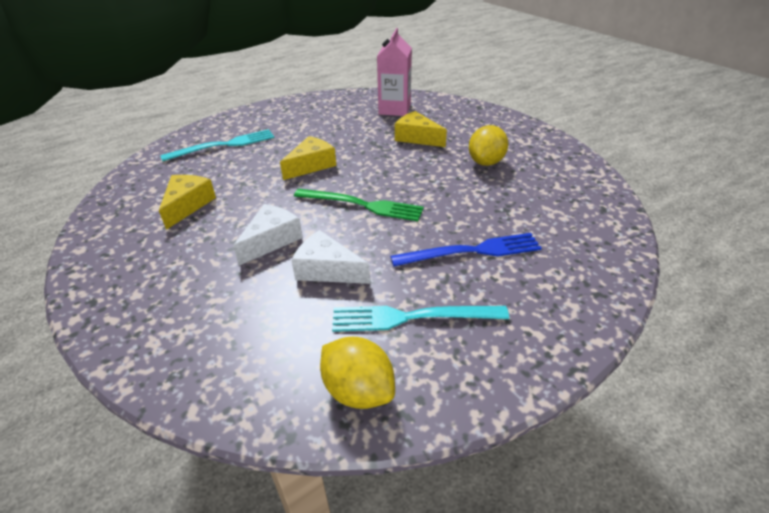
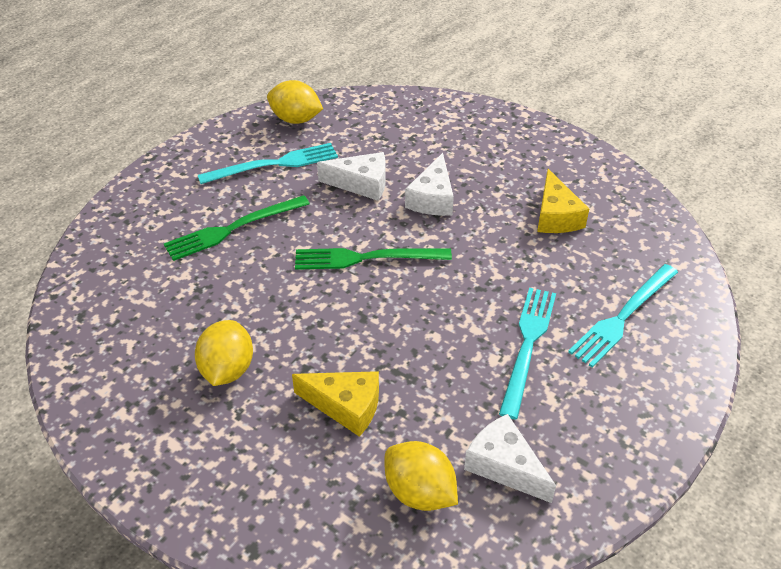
camera: 160 degrees right, 5 degrees up
(293, 143) = (527, 345): none -> turquoise fork
(311, 165) = (468, 306): yellow cheese -> none
(348, 110) = (504, 466): none -> white cheese
(394, 109) = (419, 492): pink carton -> yellow lemon
(471, 251) = (233, 228): blue fork -> green fork

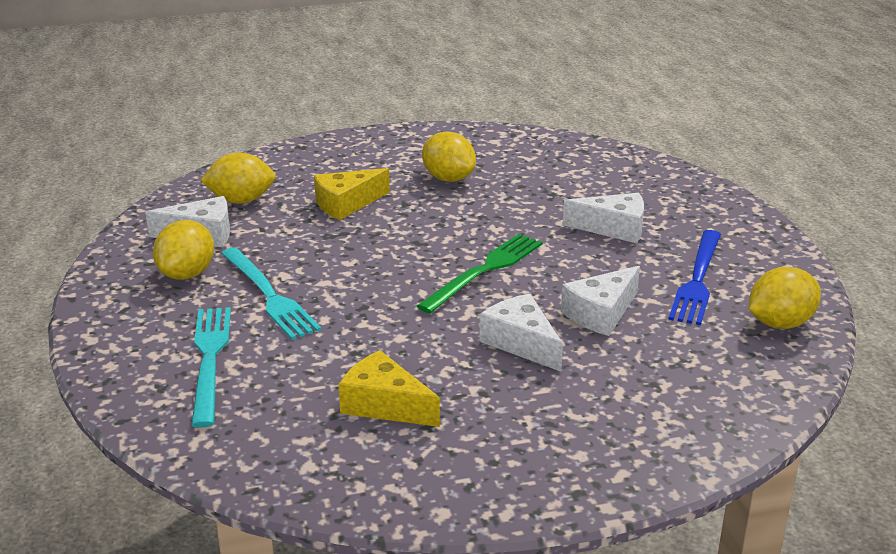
camera: 130 degrees right, 15 degrees down
(233, 228) = (613, 228): green fork -> white cheese
(274, 164) = (697, 280): turquoise fork -> blue fork
(564, 418) = (187, 274): none -> yellow lemon

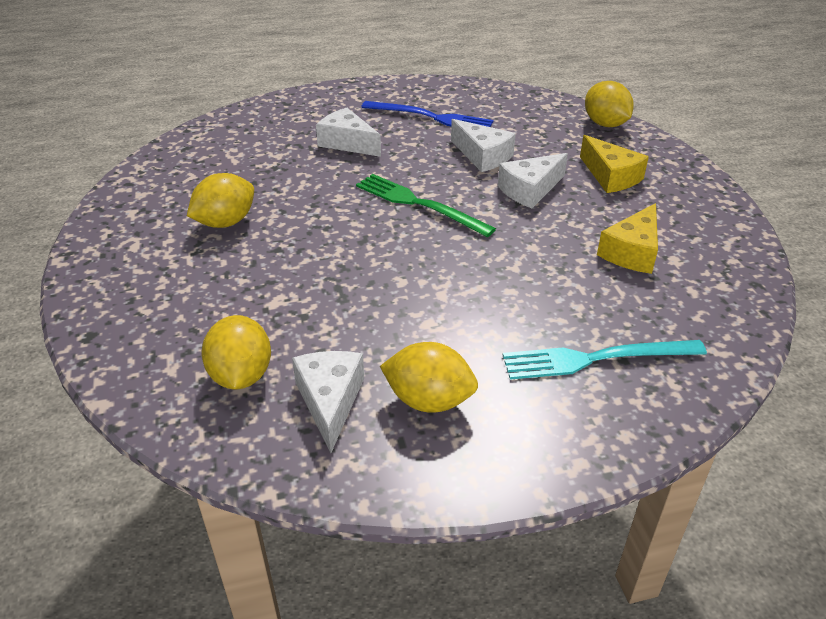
camera: 90 degrees left, 10 degrees up
(269, 295) = (471, 330): turquoise fork -> none
(346, 204) = (270, 288): yellow cheese -> yellow cheese (610, 176)
(613, 228) = (347, 143): white cheese -> white cheese turned 60 degrees counterclockwise
(780, 323) = (487, 97): yellow lemon -> yellow lemon (605, 124)

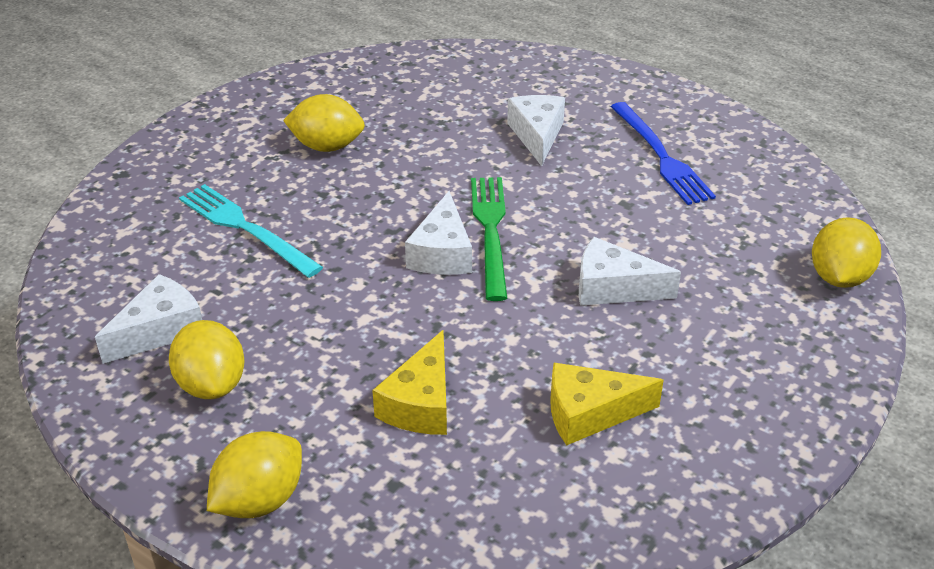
camera: 50 degrees right, 0 degrees up
(241, 375) = (146, 269): yellow lemon -> yellow lemon (260, 500)
(482, 156) = (634, 225): white cheese -> white cheese (442, 253)
(596, 359) = (374, 464): turquoise fork -> turquoise fork (246, 228)
(610, 176) = (724, 332): yellow cheese -> yellow cheese (421, 403)

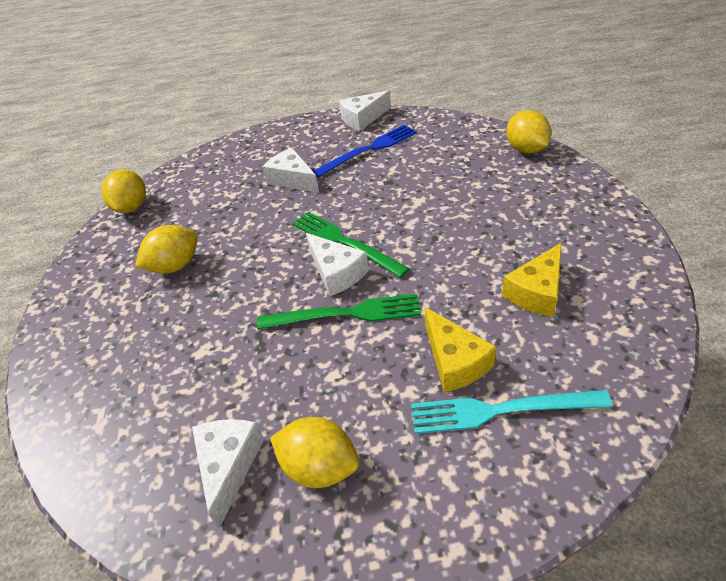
camera: 40 degrees left, 5 degrees up
(246, 228) = (192, 351): turquoise fork -> turquoise fork (501, 410)
(260, 500) = (463, 508): yellow lemon -> yellow lemon (132, 207)
(395, 293) = (345, 314): none -> green fork
(613, 288) = (447, 224): white cheese -> white cheese (363, 119)
(661, 156) = (369, 150): blue fork -> blue fork turned 60 degrees counterclockwise

